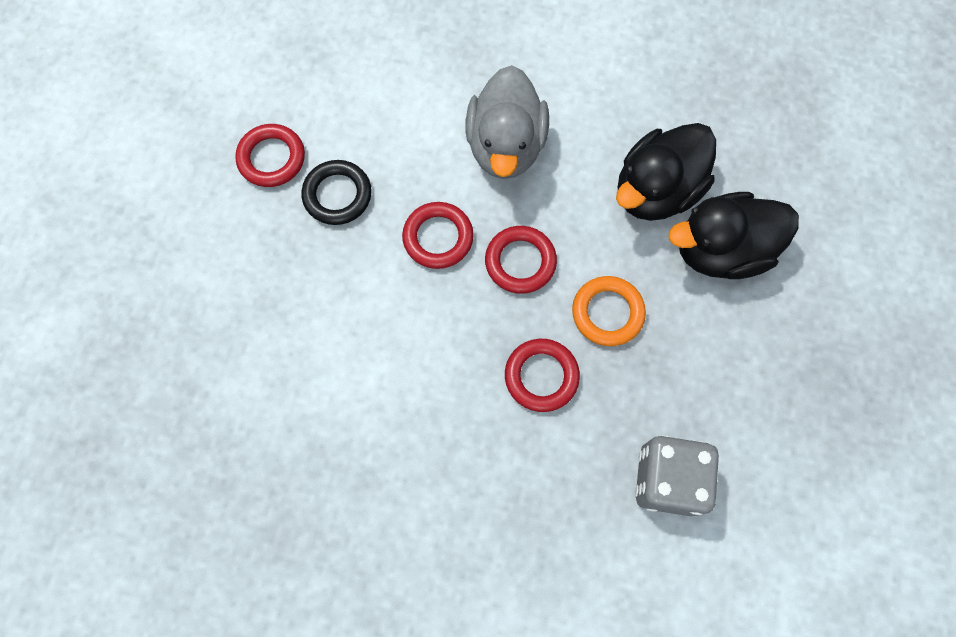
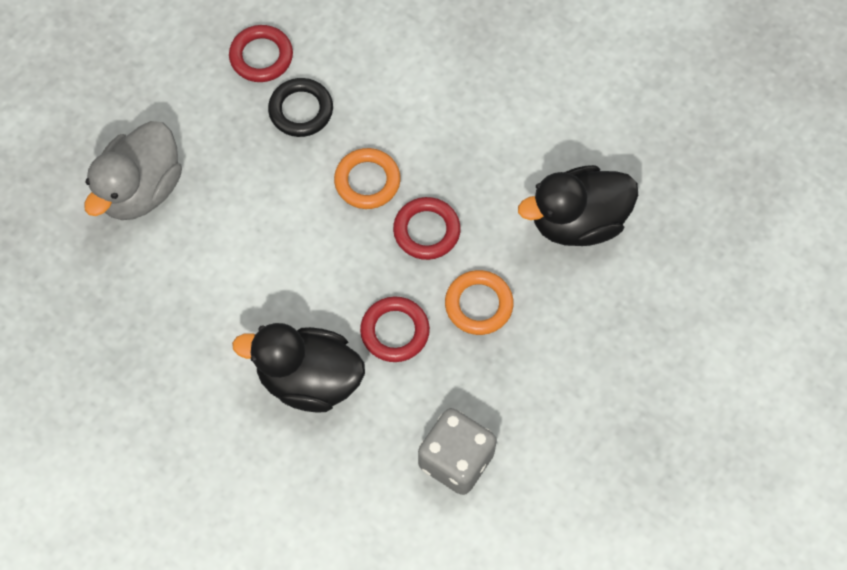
camera: 25 degrees right, 5 degrees down
(438, 237) = (367, 181): red ring -> orange ring
(505, 146) = (465, 128): grey duck -> grey duck (141, 189)
(721, 250) = (607, 296): black duck -> black duck (309, 379)

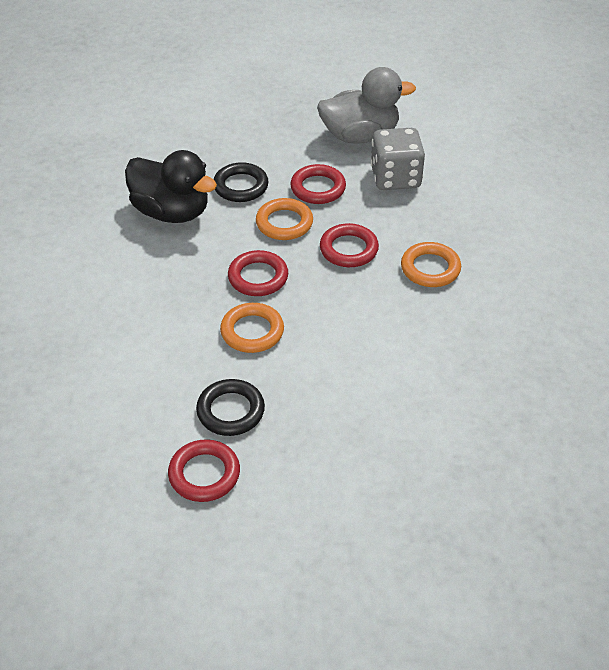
camera: 130 degrees left, 20 degrees down
(141, 189) = (409, 464): grey duck -> grey duck (360, 136)
(309, 379) = (430, 268): black duck -> orange ring
(503, 374) = (318, 188): none -> red ring
(566, 306) = (241, 186): none -> black ring

